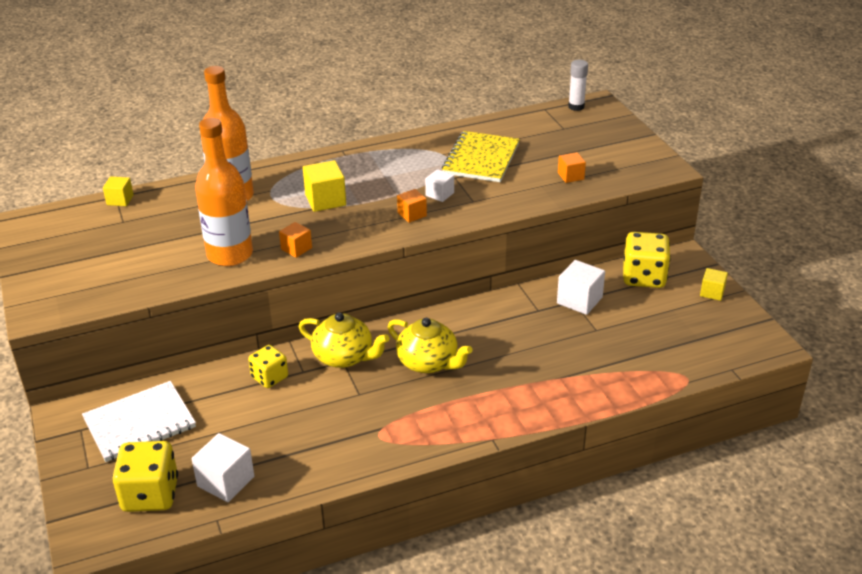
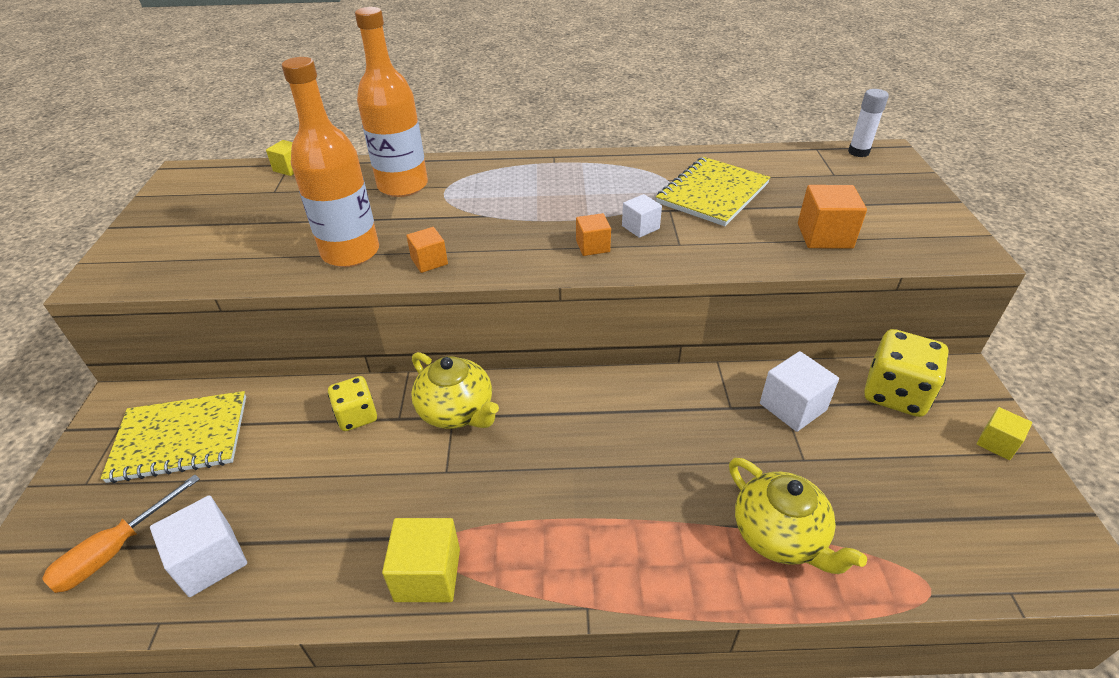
camera: 20 degrees right, 5 degrees up
(140, 423) = (180, 438): white notebook -> yellow notebook
(150, 494) = (116, 550): yellow dice -> orange screwdriver
(325, 200) = (500, 208): yellow cube -> yellow cube (427, 574)
(428, 362) = (555, 448): yellow teapot -> yellow teapot (780, 535)
(570, 176) = (824, 236): orange cube -> orange cube, size x1.61

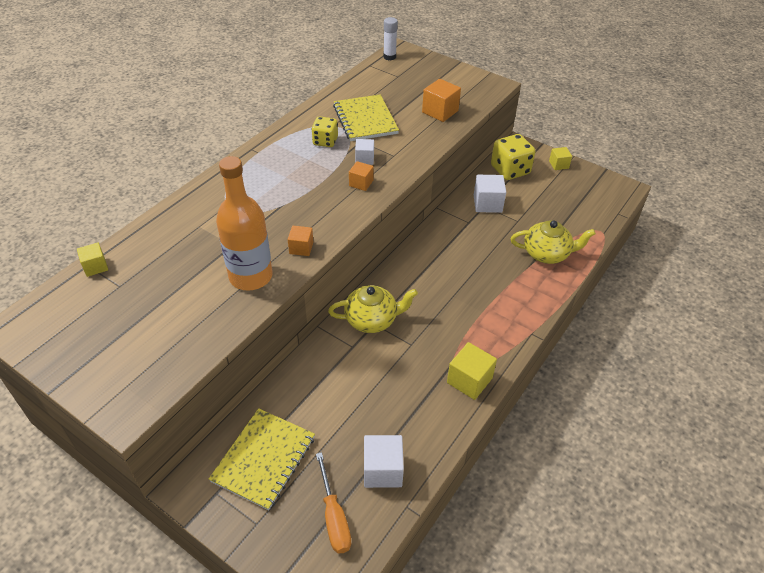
camera: 55 degrees left, 5 degrees up
(357, 416) = (332, 364): yellow dice -> yellow dice (325, 141)
(403, 186) = (199, 223): orange bottle -> none

